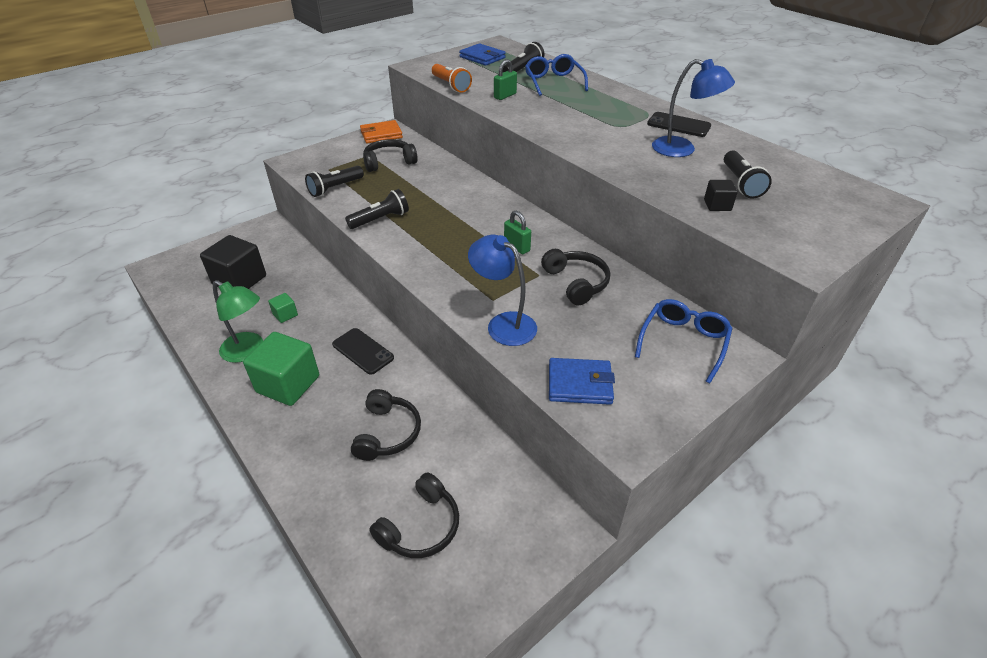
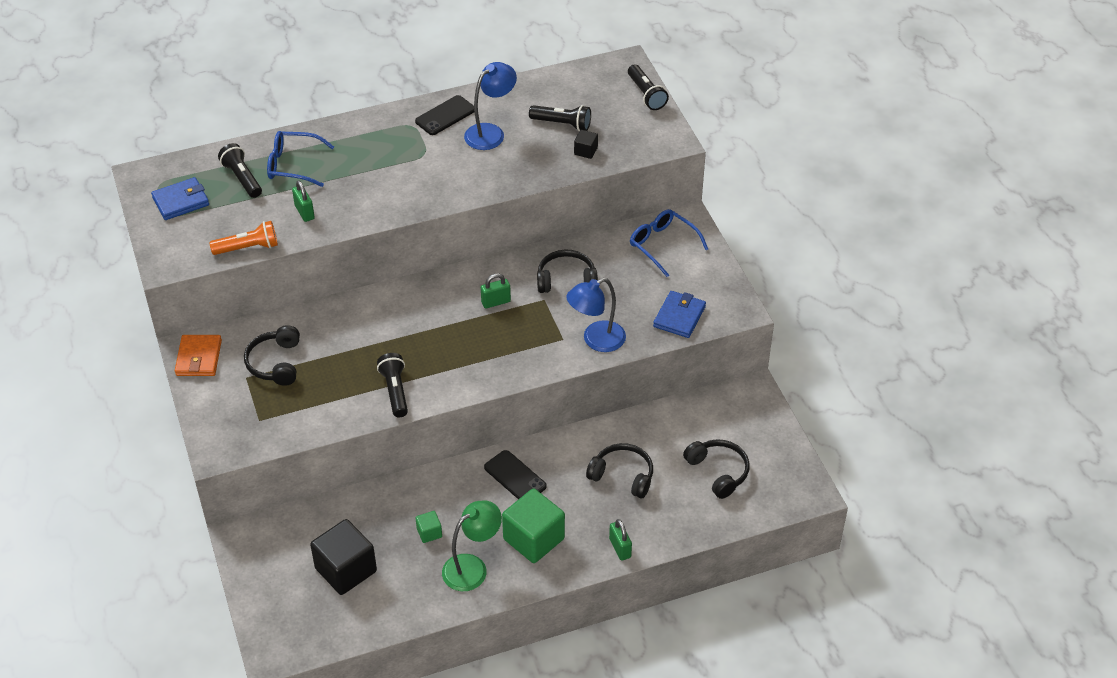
camera: 70 degrees left, 5 degrees up
(285, 457) = (620, 548): none -> green padlock
(335, 188) = (309, 419): black flashlight -> black flashlight (646, 94)
(363, 351) = (515, 477): black phone -> black phone turned 75 degrees clockwise

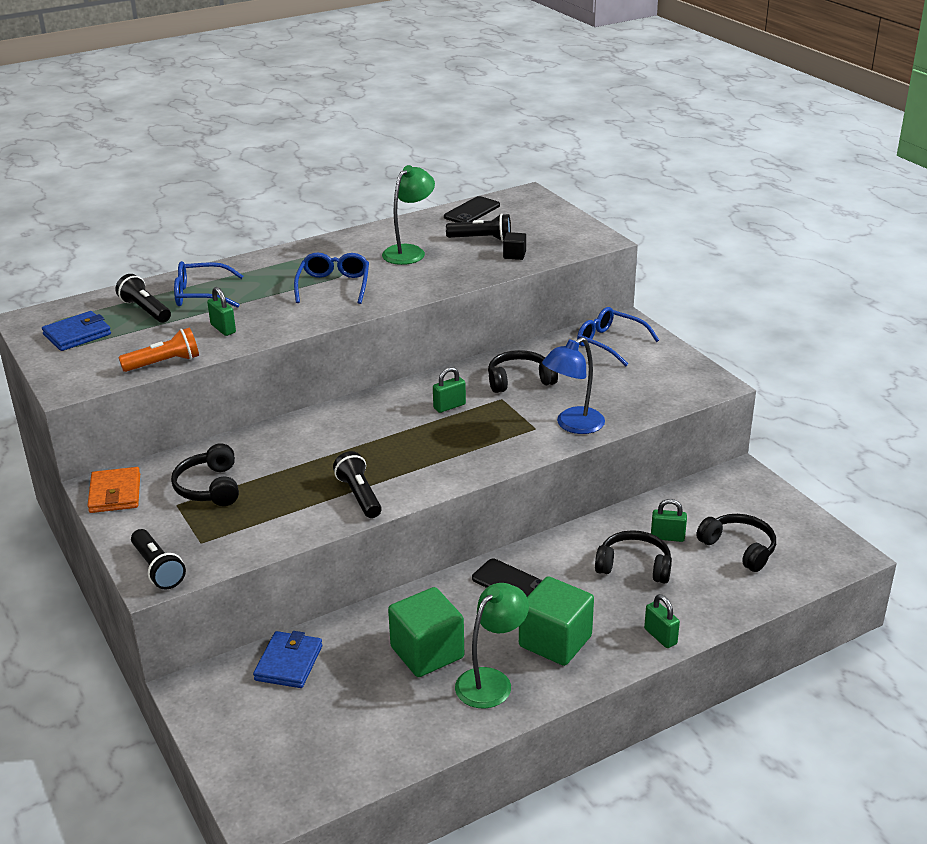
camera: 10 degrees left, 15 degrees down
(346, 570) = (334, 706): black cube -> none
(412, 170) = (334, 285): none -> blue glasses
(429, 533) = (427, 652): green cube -> green cube, size x2.17
(445, 116) = (356, 244): black phone -> black phone (472, 211)
(491, 132) = (409, 251): blue lamp -> green lamp
(646, 94) = (558, 212): black flashlight -> black flashlight (158, 569)
(661, 450) = (667, 537): none -> green padlock
(679, 317) = (654, 396): blue wallet -> blue wallet (289, 663)

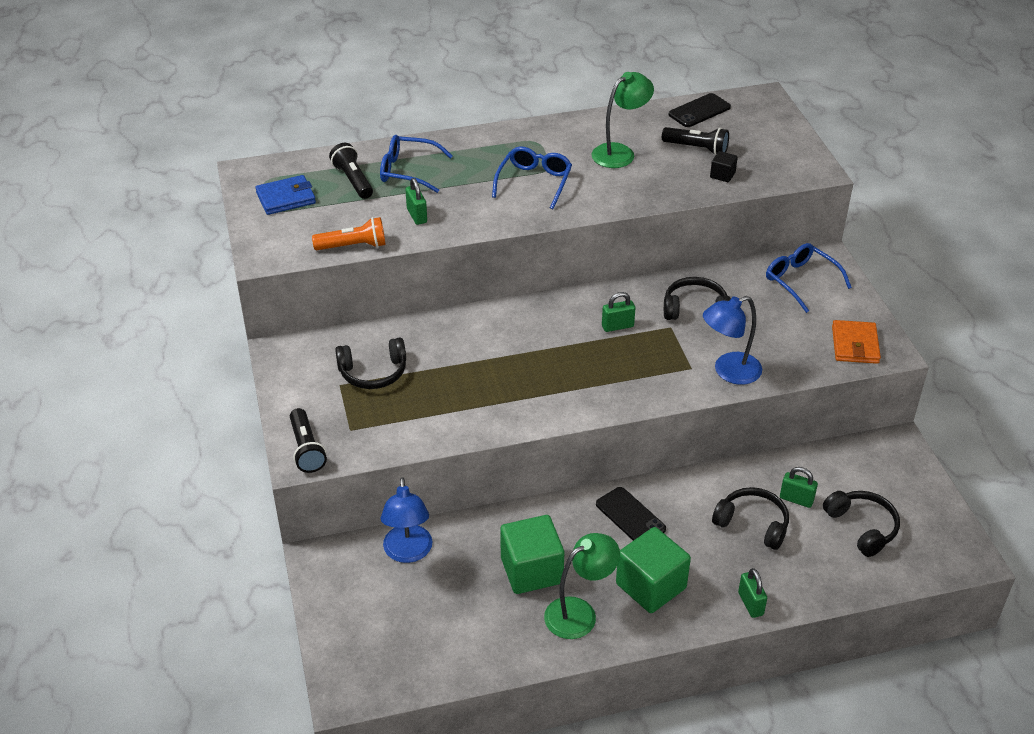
camera: 15 degrees right, 10 degrees up
(115, 493) = (290, 362): orange wallet -> orange wallet (855, 345)
(210, 487) = (373, 372): black headphones -> black headphones turned 105 degrees counterclockwise
(289, 663) = (408, 553): blue wallet -> blue lamp
(359, 495) = (503, 409): black flashlight -> none

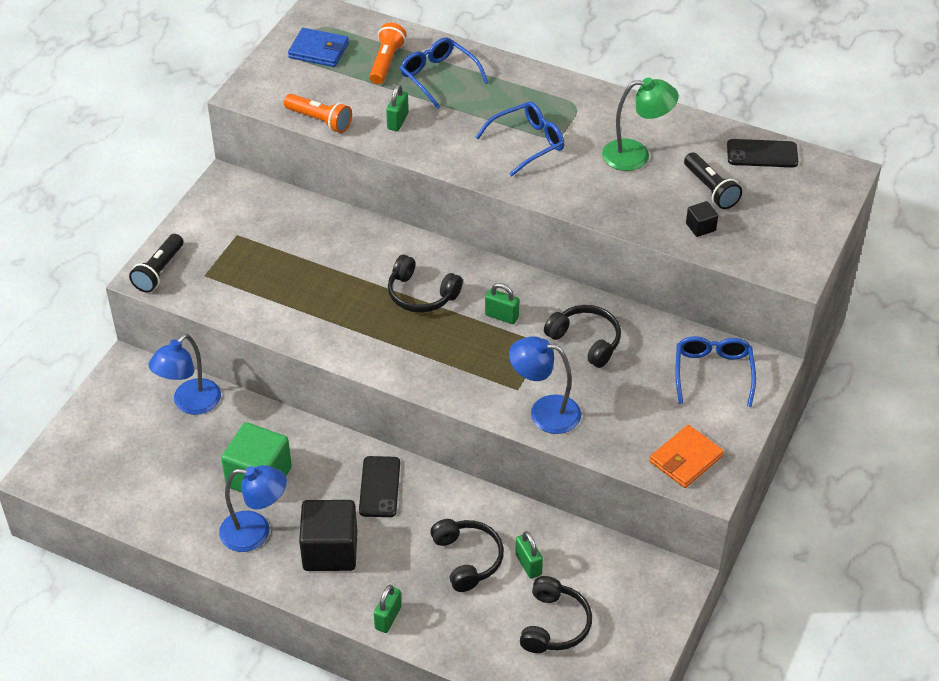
camera: 40 degrees right, 5 degrees up
(353, 180) = (386, 62): black flashlight -> orange flashlight
(373, 372) = (271, 239): black headphones -> black headphones (421, 294)
(579, 612) = (256, 532): green lamp -> blue lamp
(651, 586) = (330, 550): green cube -> black cube

